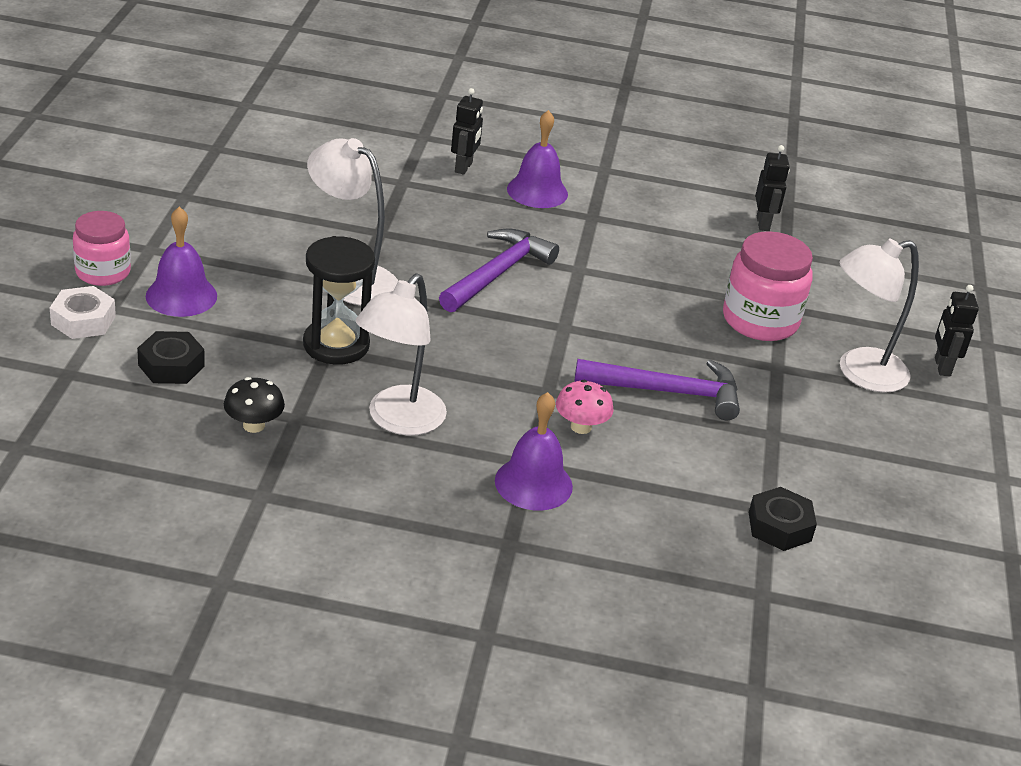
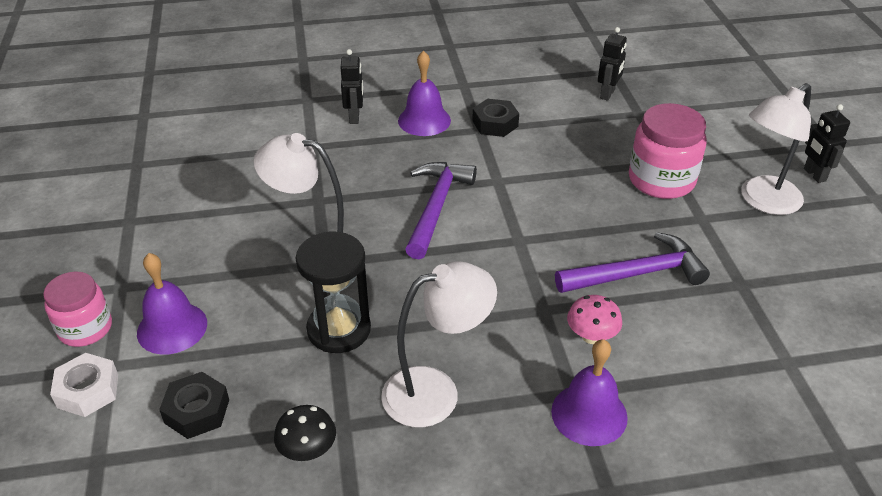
camera: 15 degrees left, 5 degrees up
(398, 420) = (436, 391): white lamp -> white lamp turned 120 degrees counterclockwise
(763, 224) = (607, 94): black robot -> black robot turned 45 degrees clockwise
(779, 526) = (808, 376): black nut -> black nut (495, 124)

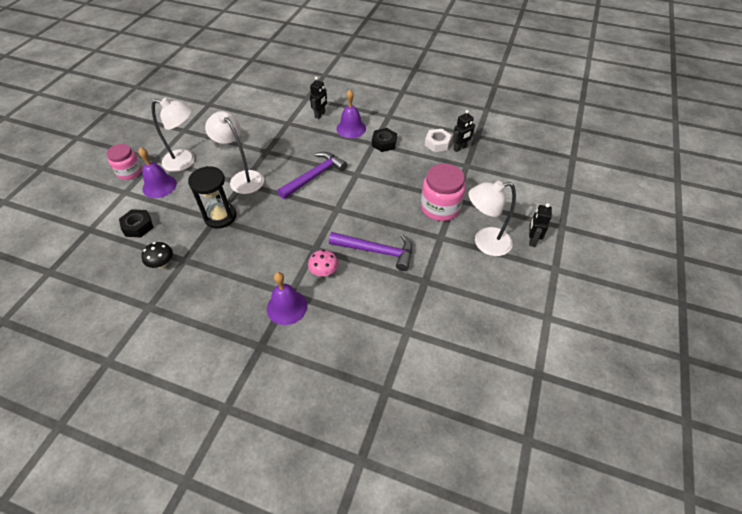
camera: 30 degrees right, 10 degrees up
(88, 391) = (109, 199): white nut -> white nut (437, 143)
(436, 391) = (233, 264): white lamp -> white lamp (185, 161)

